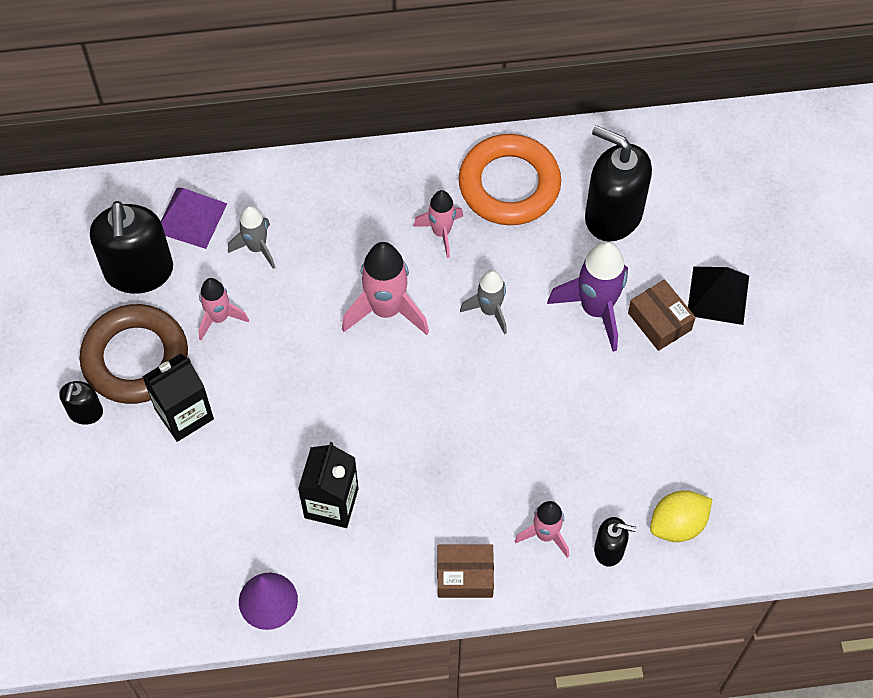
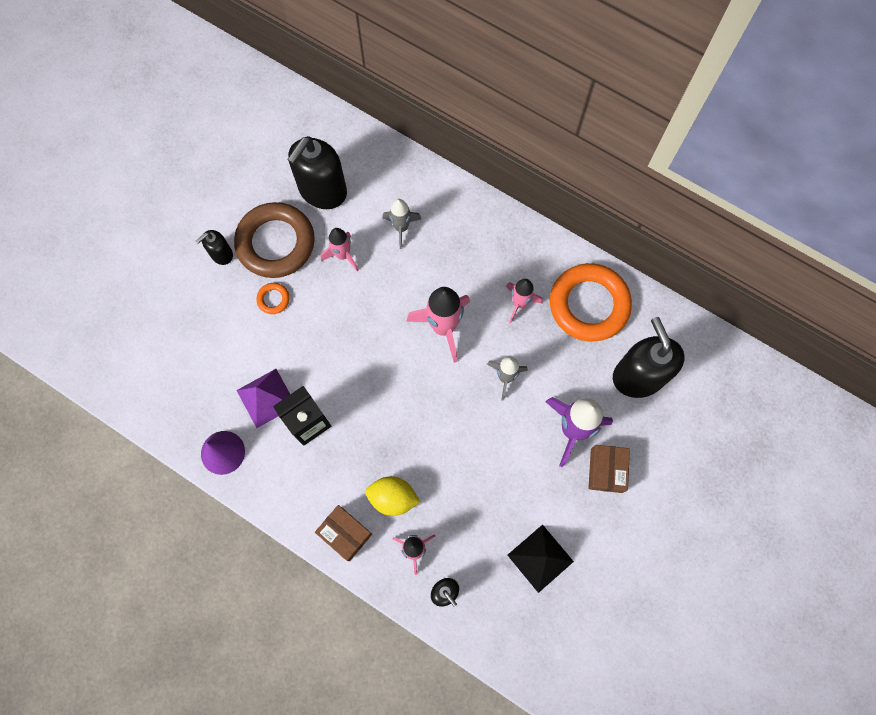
camera: 40 degrees right, 10 degrees up
(184, 414) = (273, 299): black carton -> orange ring
(191, 217) = (380, 180): purple pyramid -> purple pyramid (266, 398)
(677, 524) = (501, 612): yellow lemon -> yellow lemon (393, 498)
(718, 295) = (660, 483): black pyramid -> black pyramid (540, 558)

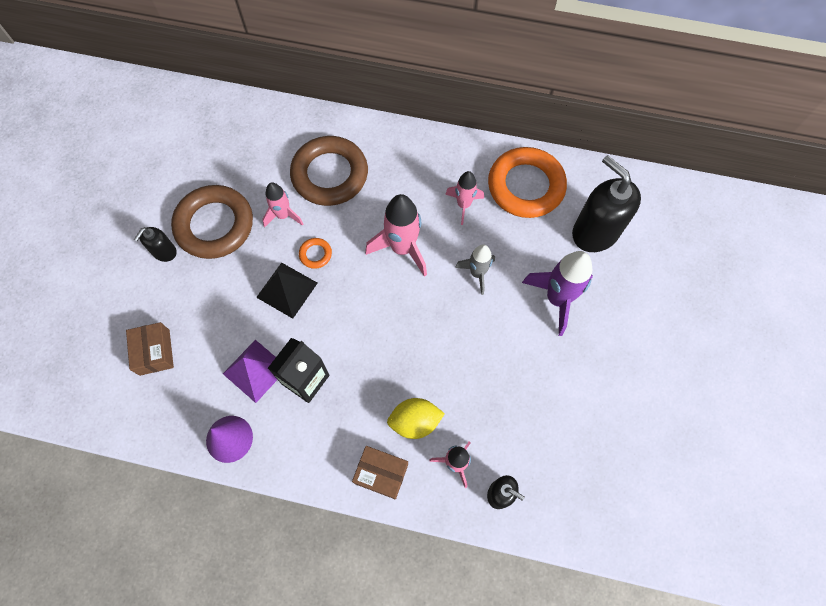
camera: 20 degrees left, 5 degrees down
(273, 299) = (230, 276): orange ring -> orange ring (315, 254)
(322, 191) = (243, 165): black soap dispenser -> none
(401, 228) = (330, 174): grey rocket -> brown ring
(540, 558) = (577, 427): black pyramid -> black pyramid (287, 290)
(606, 470) = (602, 324): brown box -> brown box (154, 352)

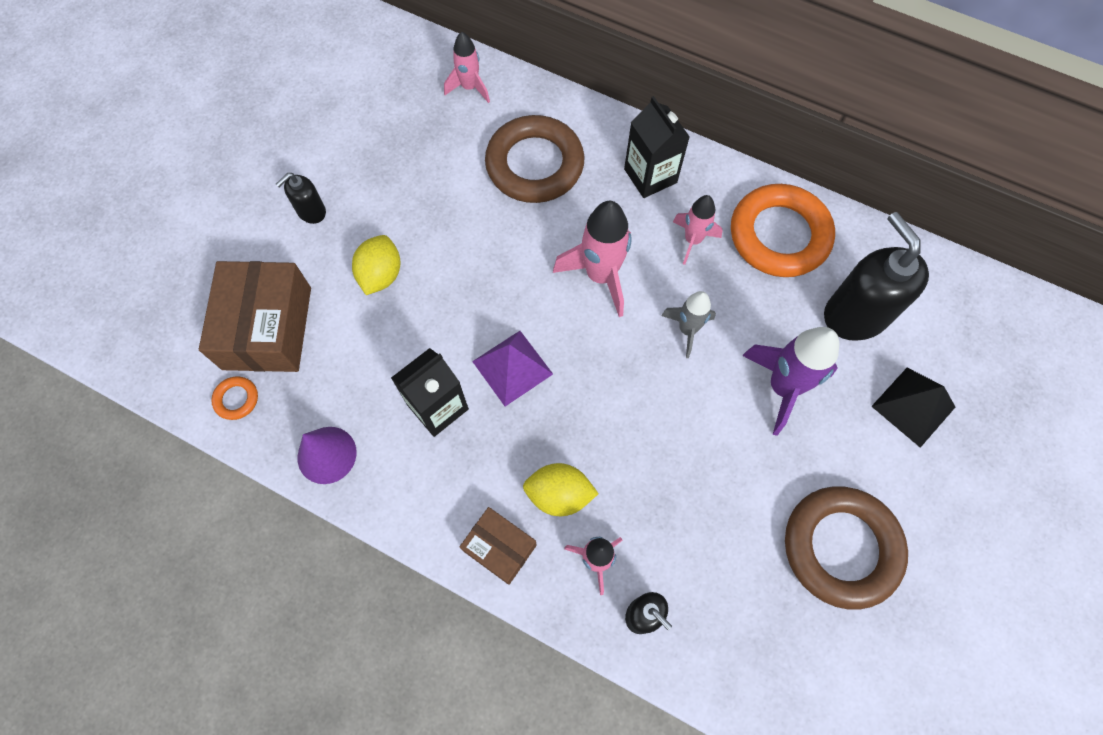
camera: 15 degrees right, 0 degrees up
(154, 352) = (267, 328): brown box -> brown box, size x1.79
(214, 225) = (379, 193): brown ring -> brown ring (841, 547)
(233, 288) = (381, 275): none -> yellow lemon
(255, 370) = (380, 380): purple pyramid -> purple pyramid (512, 367)
(283, 215) = (465, 201): pink rocket -> pink rocket (469, 88)
(287, 290) = (444, 292): black pyramid -> black pyramid (913, 406)
(315, 254) = (491, 257): orange ring -> orange ring (236, 399)
(419, 163) = (650, 176): none -> black carton

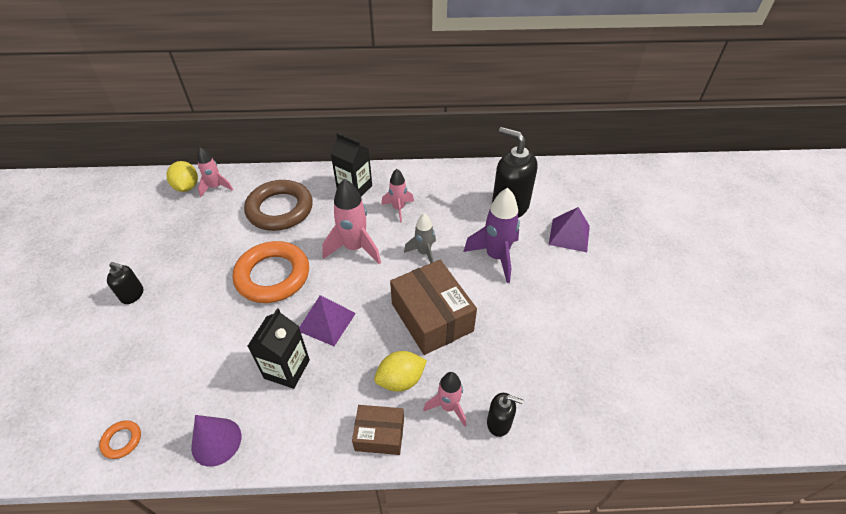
camera: 30 degrees left, 20 degrees down
(267, 328) = (128, 380): brown box -> brown box (432, 317)
(311, 211) = (132, 295): black soap dispenser -> black soap dispenser turned 90 degrees counterclockwise
(381, 275) = (204, 309): yellow lemon -> yellow lemon (187, 187)
(779, 235) = (445, 187): orange ring -> orange ring (273, 276)
(841, 547) = (584, 322): brown ring -> none
(913, 406) = (569, 235): black pyramid -> purple pyramid

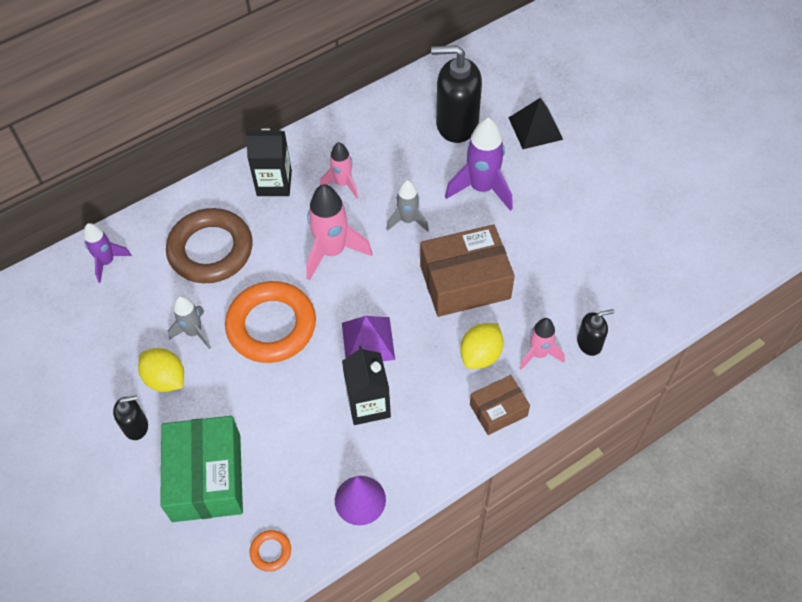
camera: 30 degrees left, 10 degrees up
(137, 355) = (206, 477): none -> green box
(187, 187) = (70, 279): yellow lemon -> yellow lemon (165, 379)
(216, 187) = (107, 262): pink rocket -> purple rocket
(223, 254) = (194, 332): none -> grey rocket
(432, 317) = (465, 282): brown box -> brown box turned 45 degrees counterclockwise
(569, 235) = (535, 128): purple pyramid -> black pyramid

